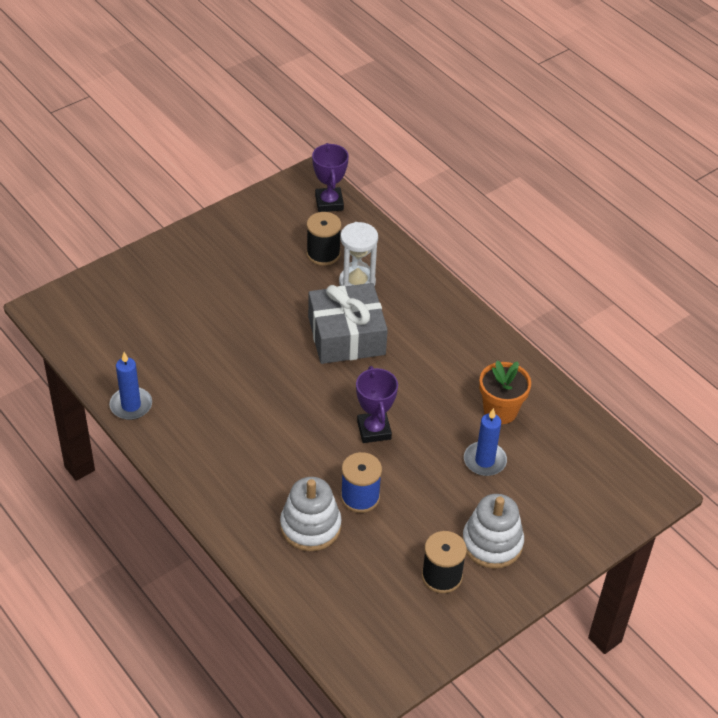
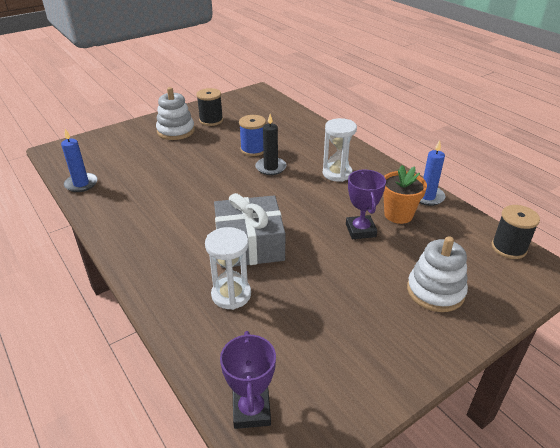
camera: 175 degrees left, 10 degrees down
(239, 446) = (337, 173): none -> white hourglass
(310, 526) = (286, 138): white stacking toy -> white stacking toy (435, 291)
(323, 254) = (265, 330): black spool -> black spool (509, 248)
(331, 457) = (270, 167): none -> black candle
(374, 430) = (237, 181): purple trophy -> purple trophy (360, 230)
(484, 461) = (162, 165): blue candle -> blue candle (81, 184)
(500, 411) = (136, 191): orange flower pot -> orange flower pot (398, 215)

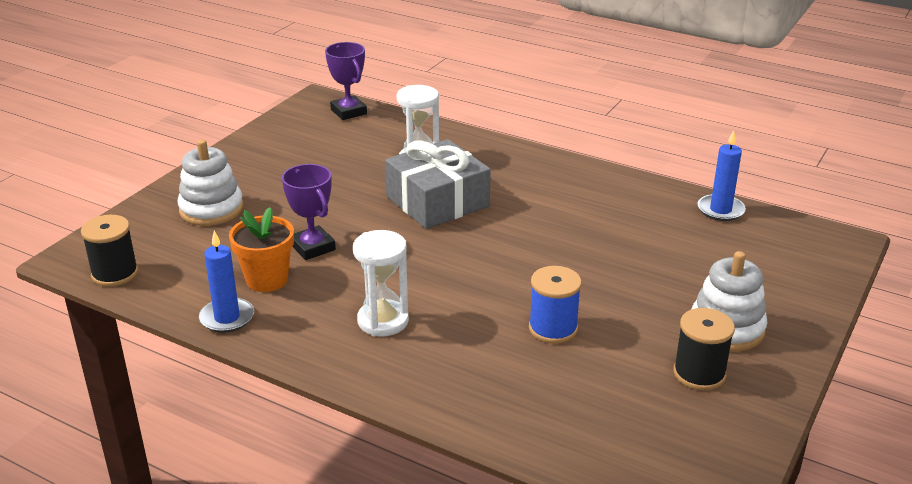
camera: 155 degrees right, 5 degrees down
(270, 167) = (494, 302): black candle -> none

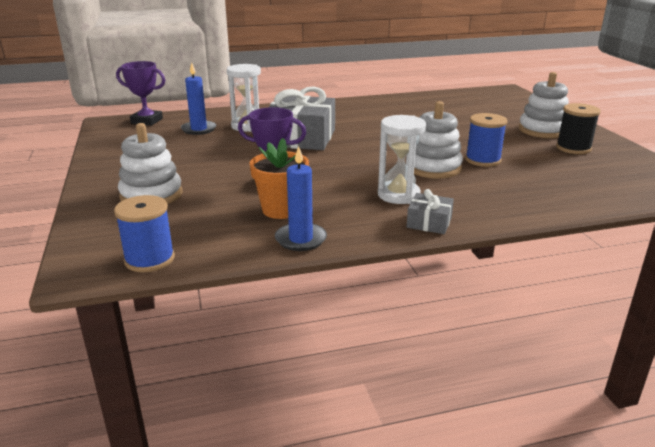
camera: 45 degrees left, 5 degrees down
(115, 273) = (149, 259): black spool -> blue spool
(346, 365) = (429, 222): none -> grey gift
(481, 309) = (433, 168): none -> white stacking toy
(720, 210) = (440, 96): blue candle -> blue candle (199, 129)

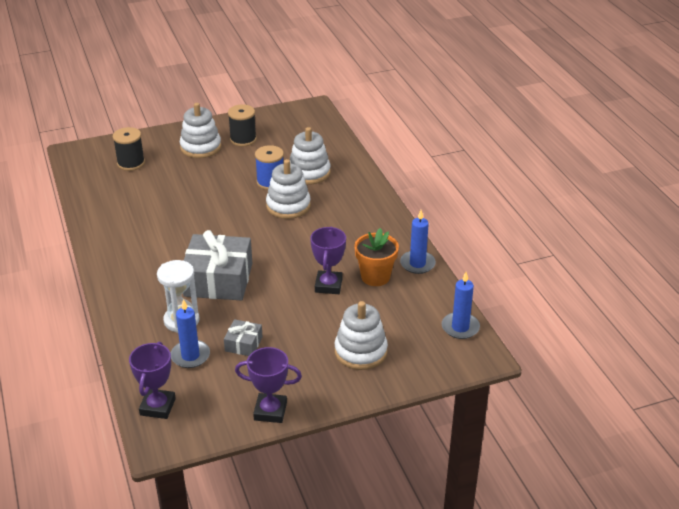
camera: 95 degrees left, 10 degrees up
(104, 155) = (270, 411): none -> purple trophy
(149, 259) = (460, 327): blue spool -> blue candle
(398, 195) = (341, 223): white hourglass -> none
(429, 222) = (382, 211): grey gift -> grey gift (243, 344)
(496, 107) = (131, 163): none -> black spool
(513, 180) = (309, 172): none -> white stacking toy

